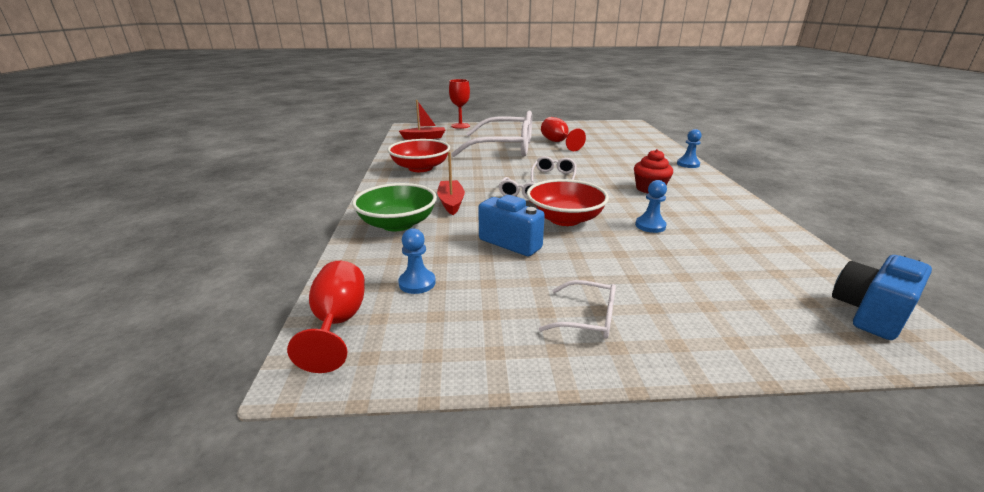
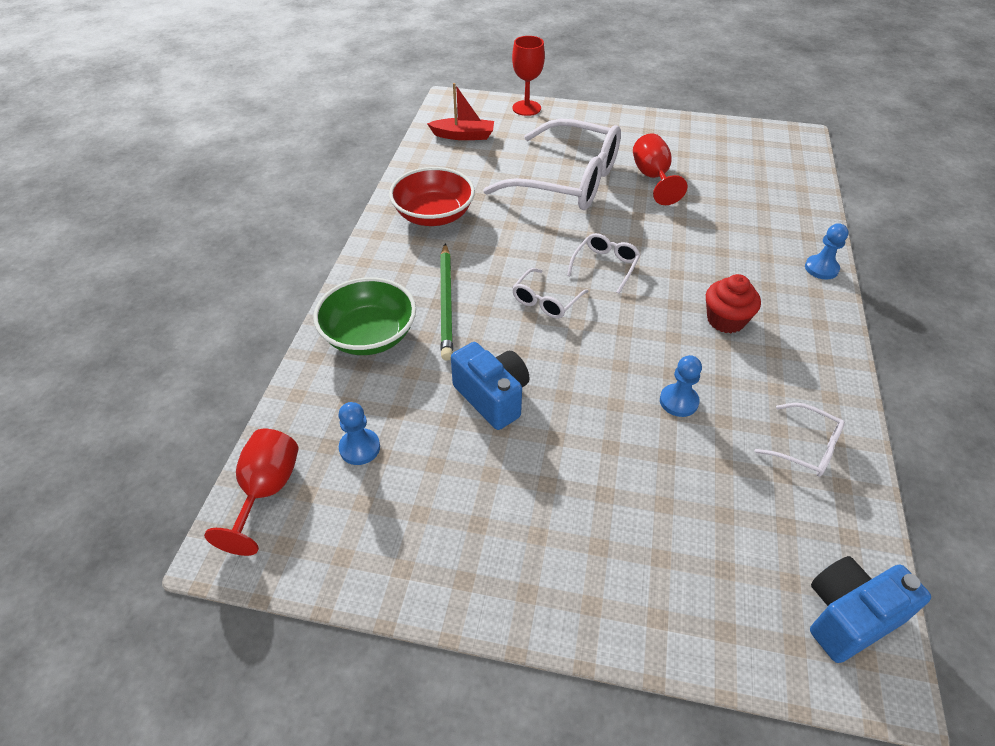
camera: 15 degrees right, 20 degrees up
(451, 202) = (446, 303): red boat -> green pencil
(565, 219) = (575, 365): red bowl -> none
(588, 318) = (517, 545): white glasses -> white glasses (806, 447)

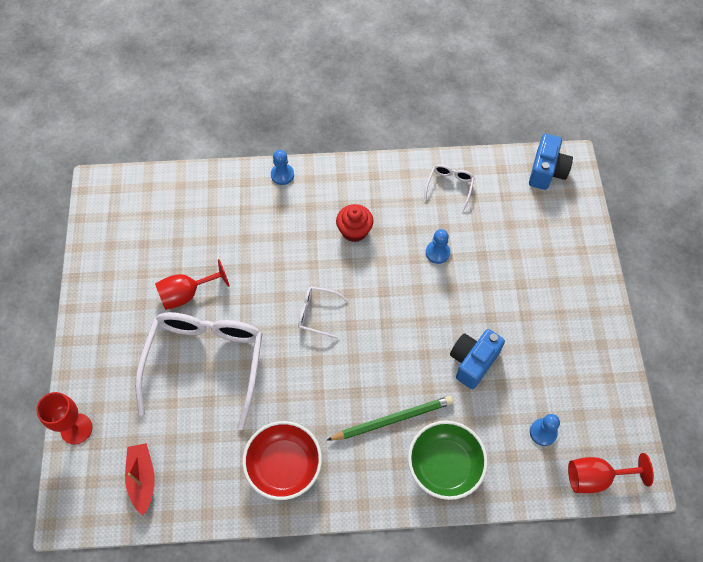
camera: 105 degrees left, 15 degrees up
(546, 301) = (369, 348): white glasses -> none
(848, 617) = (546, 171): blue camera -> blue camera turned 120 degrees counterclockwise

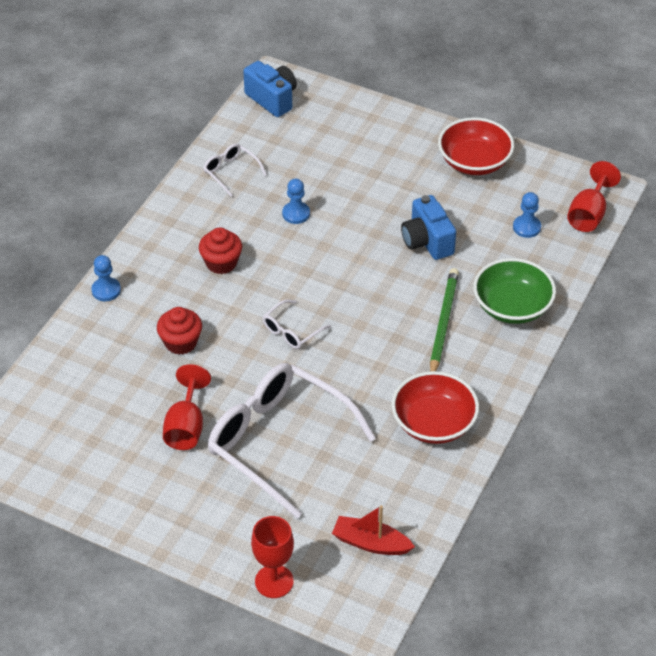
camera: 60 degrees left, 15 degrees down
(262, 247) = (181, 342): none -> red cupcake
(589, 352) = (474, 162): none -> red bowl

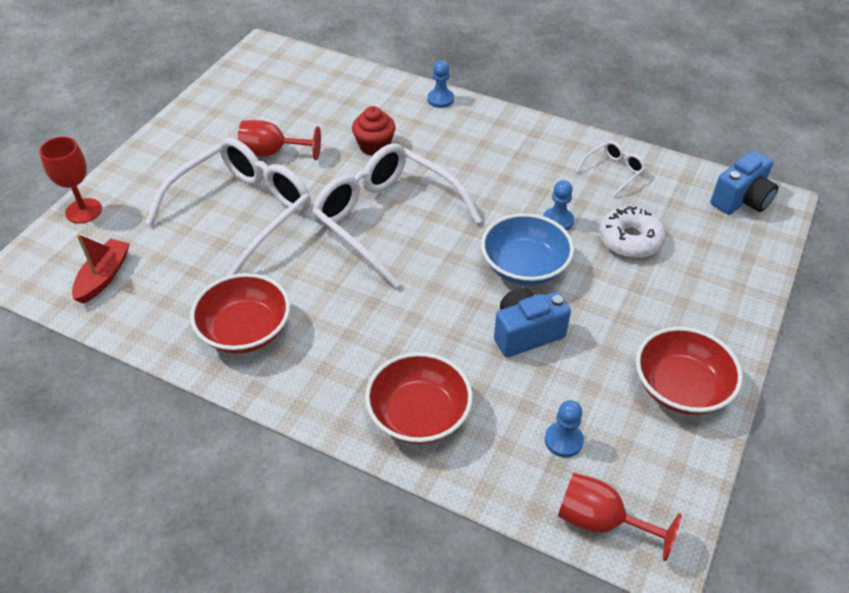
camera: 90 degrees right, 0 degrees up
(221, 263) = (479, 168): red cupcake -> none
(291, 331) = (385, 219): white glasses -> white glasses, size x2.32
(320, 171) = (630, 240): none -> white donut
(353, 238) = (524, 267): none -> blue bowl
(443, 323) = (393, 344): green pencil -> none
(512, 306) = (419, 415): green bowl -> red bowl

